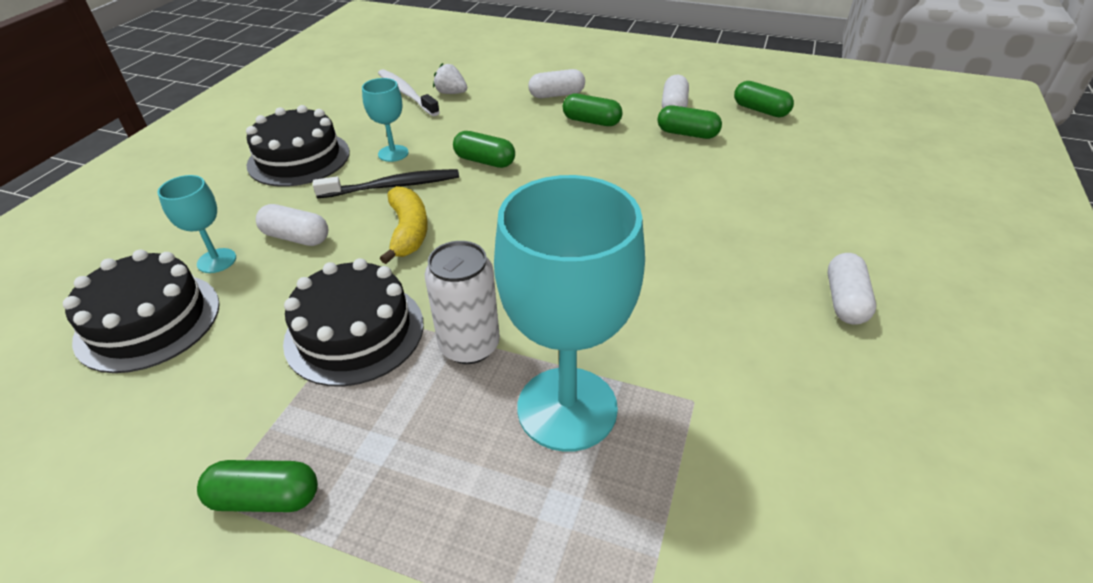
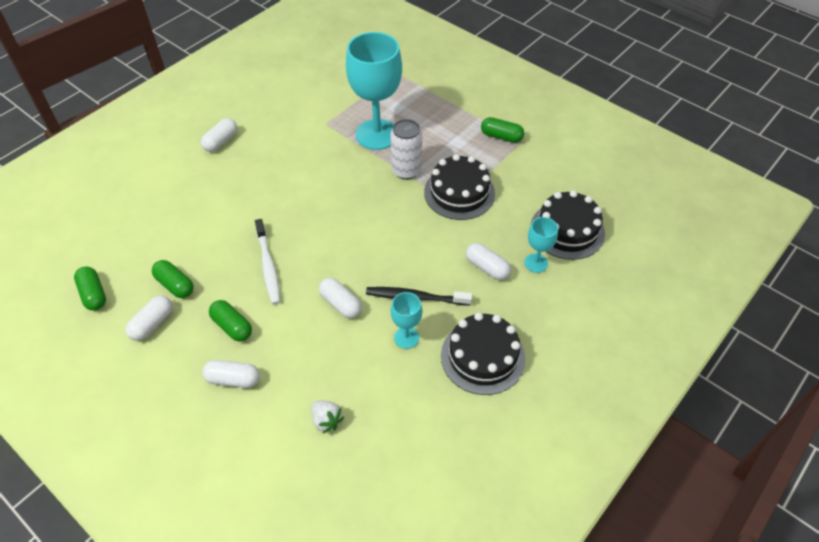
camera: 160 degrees left, 10 degrees up
(406, 93) = (370, 437): white toothbrush -> white toothbrush (268, 266)
(408, 232) = (416, 250): yellow banana -> none
(484, 161) = (340, 304): green capsule -> white capsule

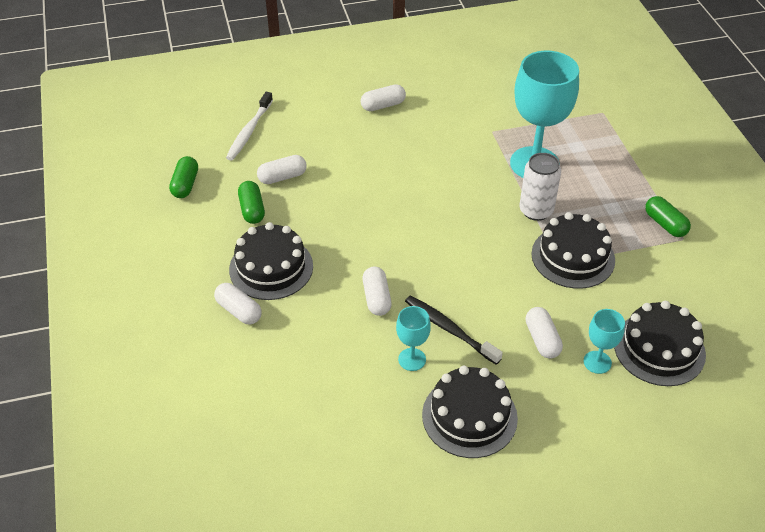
camera: 35 degrees right, 5 degrees down
(152, 324) = (211, 231): white capsule -> white capsule (282, 177)
(232, 326) = (271, 267): green capsule -> black cake
(268, 266) = (339, 233): white toothbrush -> white toothbrush (249, 131)
(326, 420) = (287, 388): white strawberry -> none

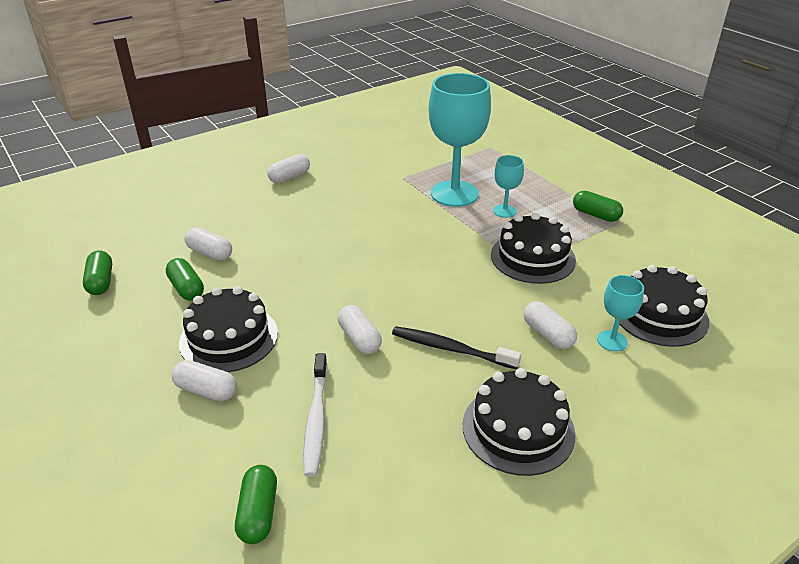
camera: 20 degrees left, 10 degrees down
(245, 421) = (258, 513): none -> green capsule
(249, 131) = (159, 222): white toothbrush -> white toothbrush (316, 419)
(282, 177) = (210, 253): white capsule -> white capsule turned 75 degrees clockwise
(412, 359) = (426, 388): turquoise goblet -> turquoise goblet (504, 211)
(536, 211) = (477, 228): white can -> none

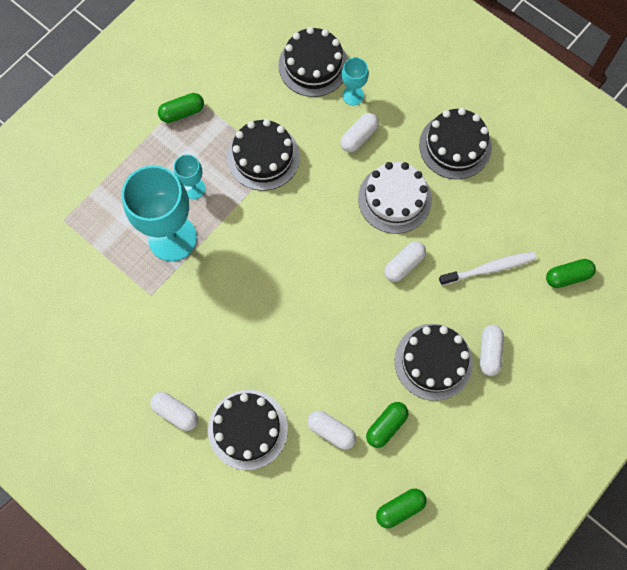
camera: 105 degrees left, 35 degrees up
(210, 253) = (331, 431): white capsule -> white capsule turned 75 degrees counterclockwise
(248, 208) = (248, 429): none -> black cake
(451, 349) = (394, 199): black toothbrush -> white cake
(595, 215) = (182, 112): green capsule -> green capsule turned 45 degrees clockwise

